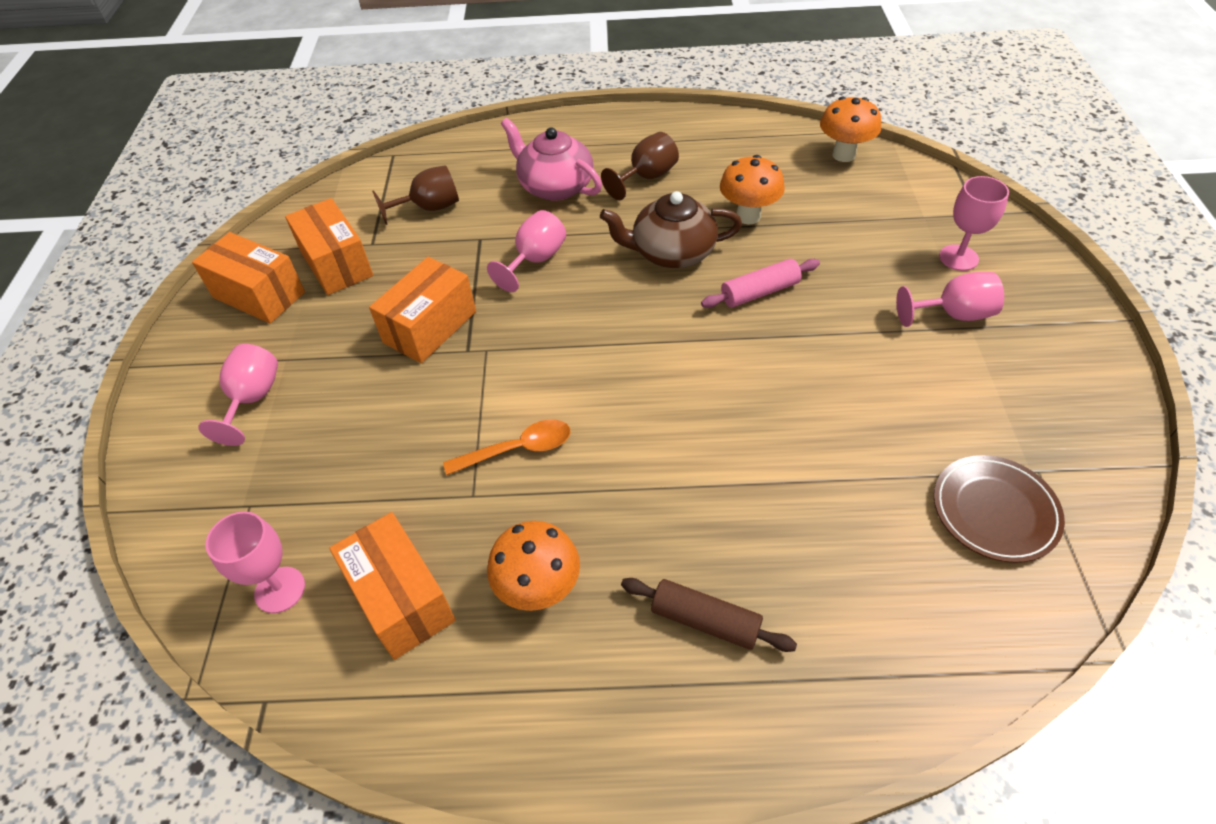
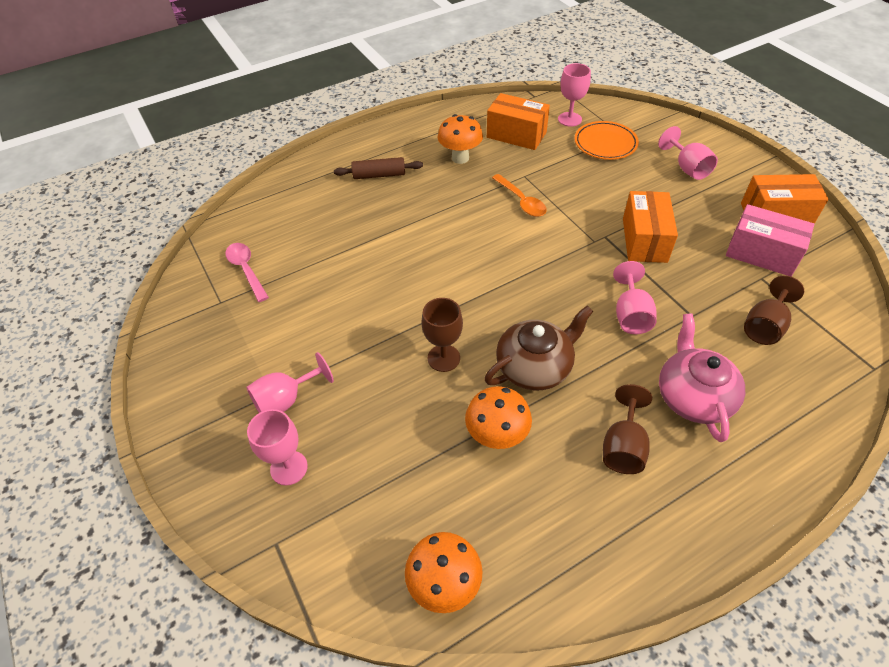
camera: 150 degrees right, 0 degrees up
(294, 500) = (605, 143): none -> orange plate
(336, 264) = (761, 253): orange box -> pink box
(518, 449) = (521, 201): orange spoon -> orange spoon turned 75 degrees counterclockwise
(555, 186) = (693, 396): pink teapot -> pink teapot turned 105 degrees counterclockwise
(760, 292) = (443, 358): pink rolling pin -> brown goblet
(994, 511) = (246, 270): brown plate -> pink spoon

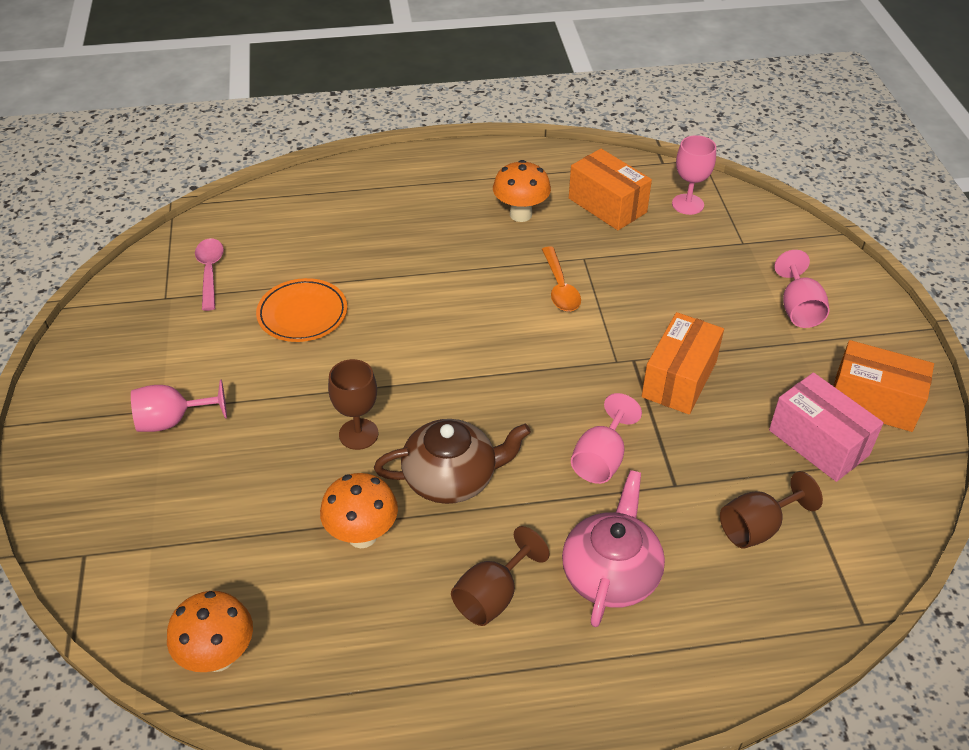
camera: 20 degrees right, 5 degrees down
(289, 468) = (137, 488): pink goblet -> none
(379, 175) = (414, 208): brown rolling pin -> none
(605, 143) = (712, 247): orange plate -> orange plate (302, 314)

